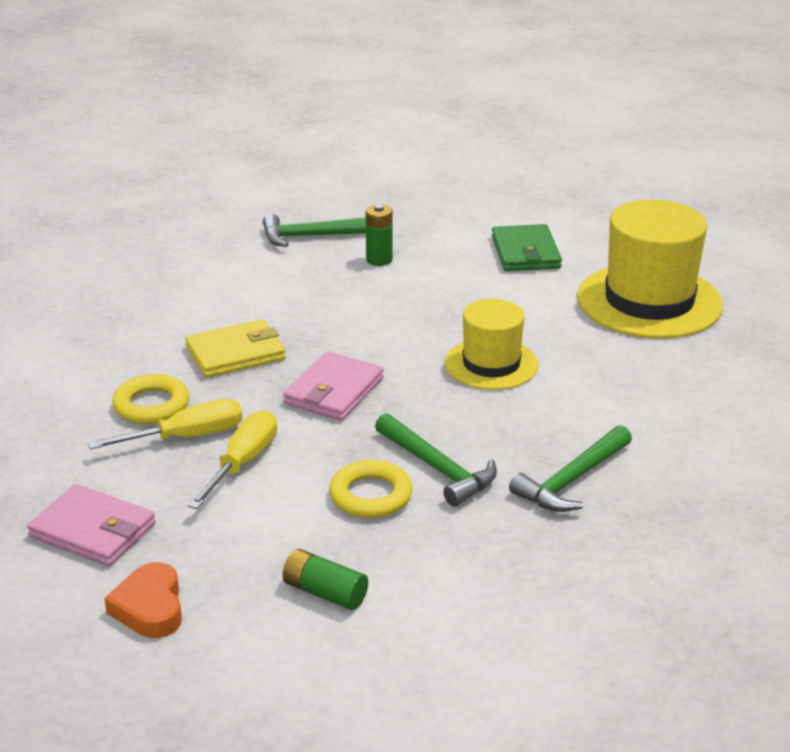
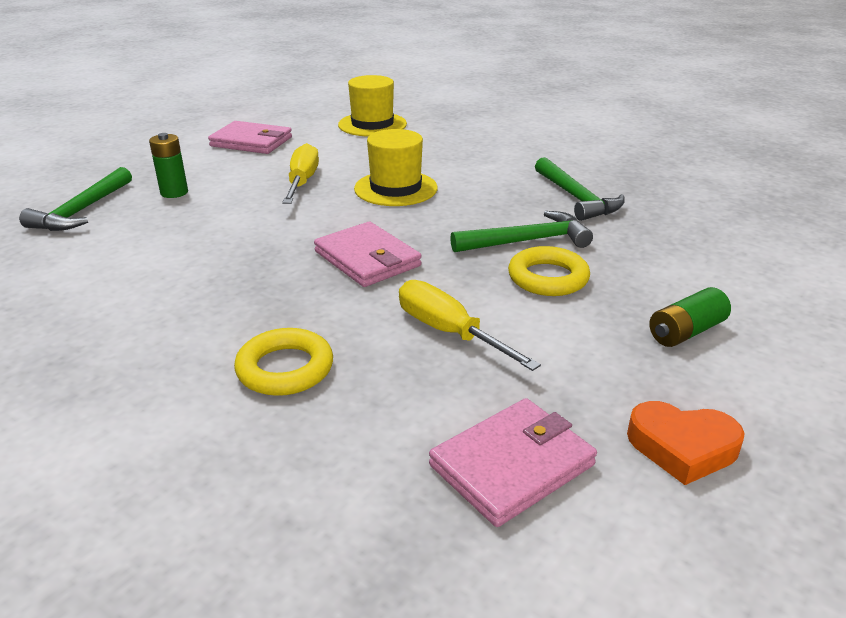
camera: 65 degrees left, 0 degrees up
(188, 437) = (371, 356): yellow screwdriver -> yellow screwdriver (302, 181)
(235, 353) = (241, 294): yellow wallet -> none
(525, 252) = (251, 142): green wallet -> pink wallet
(649, 301) = (372, 124): yellow hat -> yellow hat, size x0.61

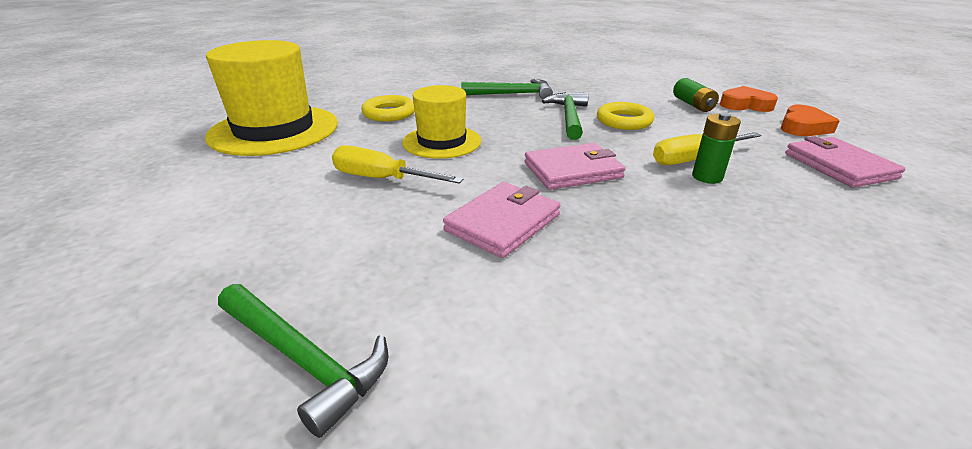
camera: 70 degrees left, 0 degrees up
(174, 192) = (324, 263): green battery -> green battery (707, 177)
(251, 142) = (220, 195): pink wallet -> pink wallet (503, 223)
(285, 369) = (752, 225): yellow ring -> yellow ring (389, 113)
(372, 124) = (274, 130): yellow hat -> yellow hat, size x1.65
(748, 387) = (745, 105): none -> orange heart

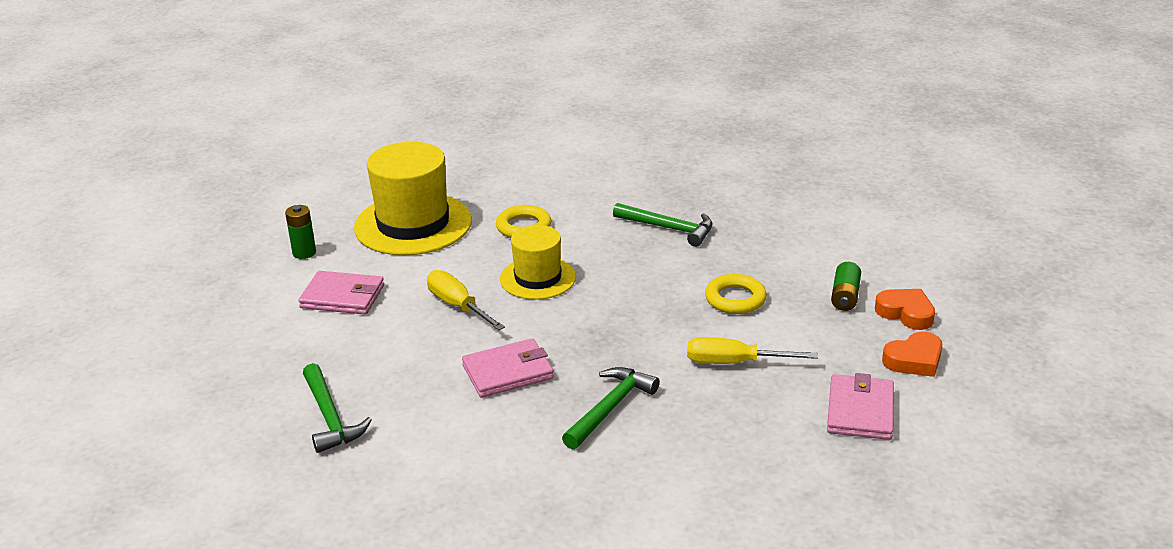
camera: 30 degrees right, 0 degrees up
(569, 117) = (687, 278): green hammer -> green hammer (610, 408)
(572, 170) = (612, 342): pink wallet -> pink wallet (342, 297)
(707, 177) = (717, 383): green battery -> green battery (304, 253)

